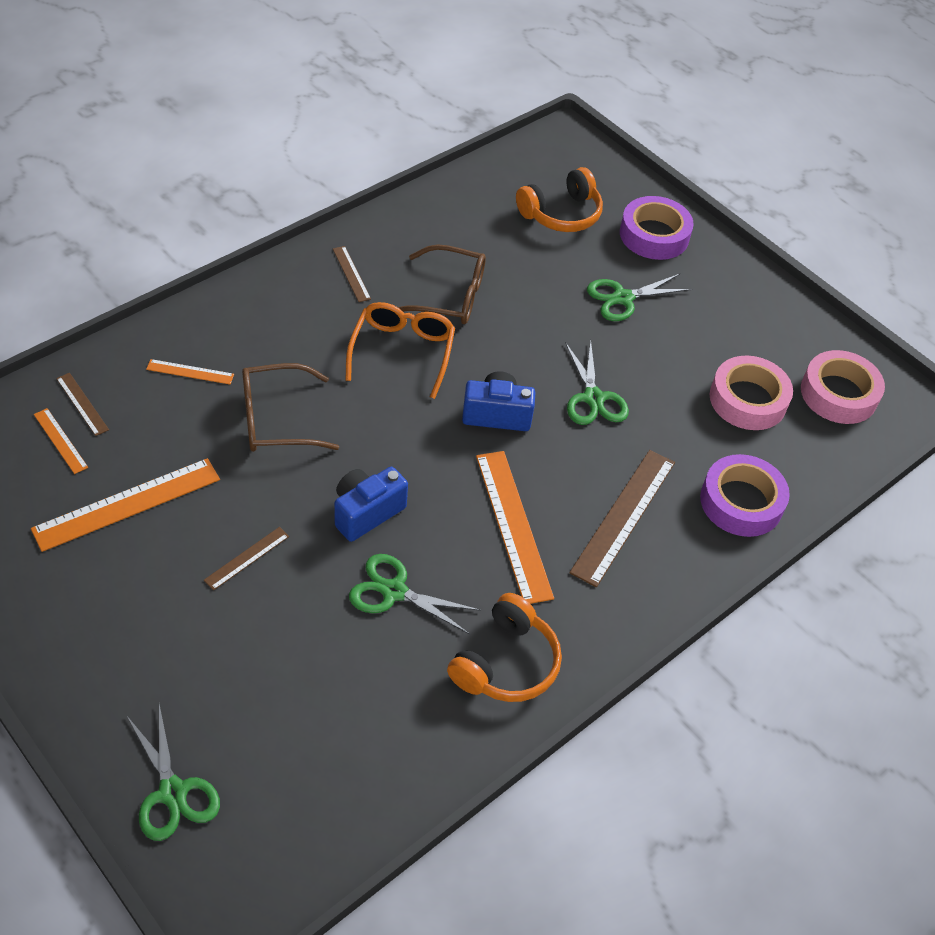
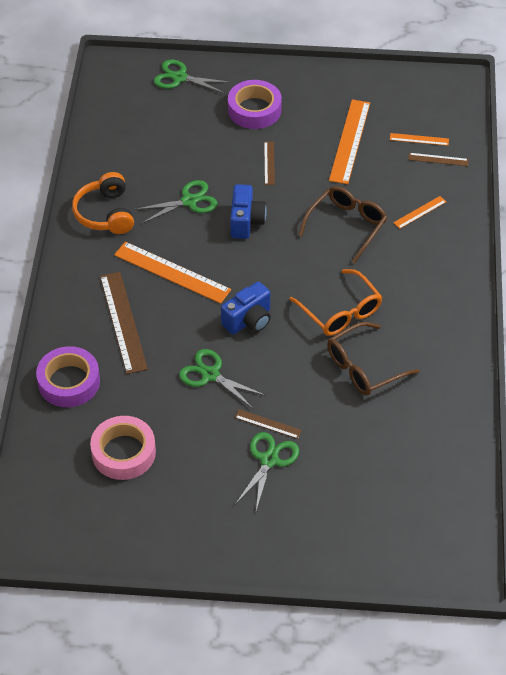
camera: 140 degrees right, 0 degrees up
(351, 273) = (432, 333): brown ruler -> brown ruler (268, 424)
(561, 214) = (381, 493): orange headphones -> none
(654, 235) = (306, 533): purple tape -> purple tape (254, 110)
(838, 394) = (72, 507): pink tape -> none

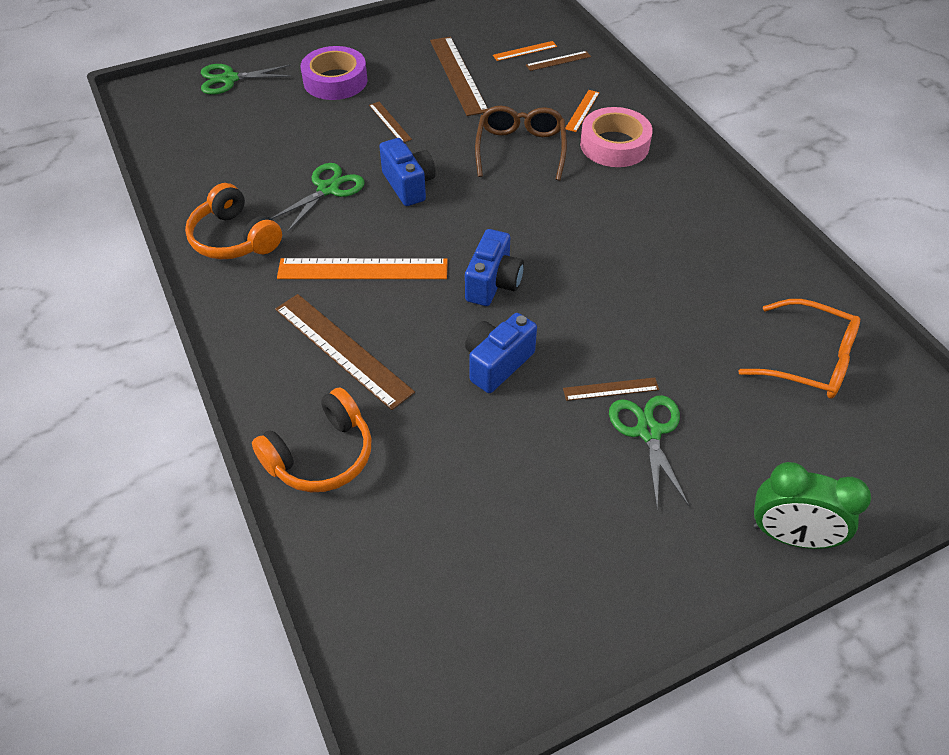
camera: 30 degrees left, 0 degrees up
(69, 382) = (321, 455): purple tape -> orange headphones
(123, 452) = (461, 514): pink tape -> pink tape (614, 145)
(210, 375) = (497, 363): green scissors -> blue camera
(301, 557) = (790, 536): none -> green clock
(340, 311) = (586, 232): orange glasses -> orange glasses (808, 360)
(350, 141) = (458, 75): orange ruler -> brown ruler
(364, 367) = (661, 278): brown glasses -> none

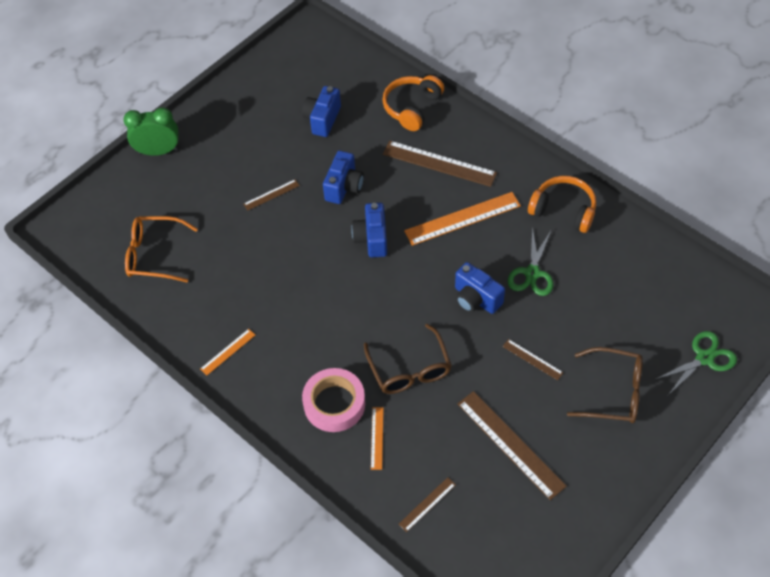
camera: 160 degrees right, 5 degrees up
(335, 81) = (613, 392): purple tape -> brown glasses
(478, 490) = (322, 119): none -> blue camera
(525, 51) = (466, 507): orange ruler -> orange ruler (228, 352)
(648, 431) = (243, 178): green scissors -> none

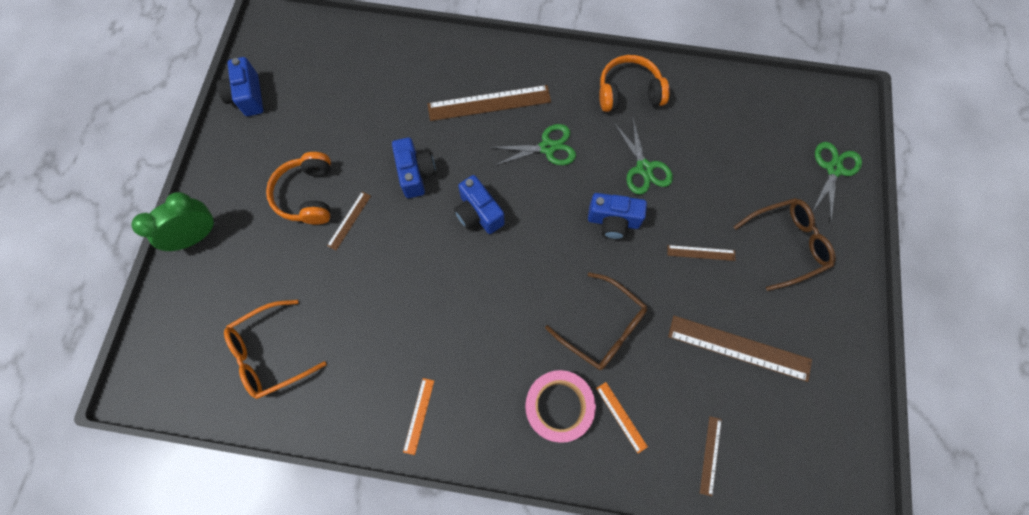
camera: 35 degrees left, 15 degrees up
(322, 119) = (347, 114): blue camera -> blue camera (248, 96)
(412, 107) = (425, 59): orange headphones -> orange headphones (307, 195)
(462, 218) = (547, 147): orange ruler -> green scissors

